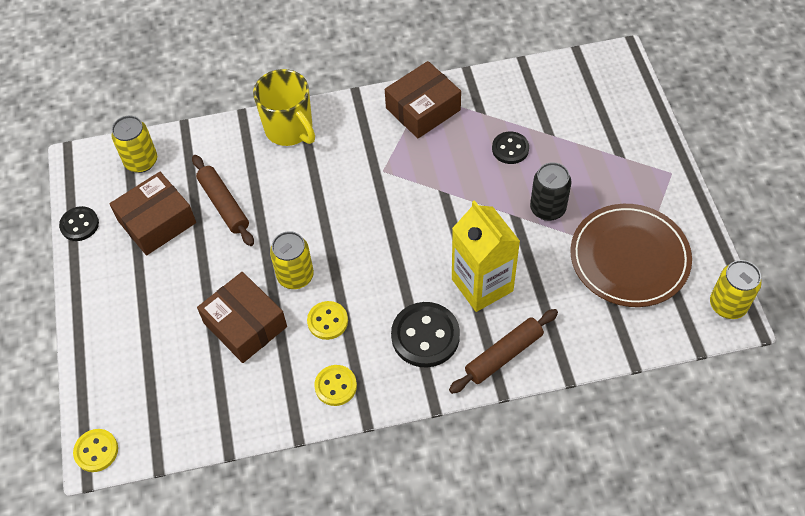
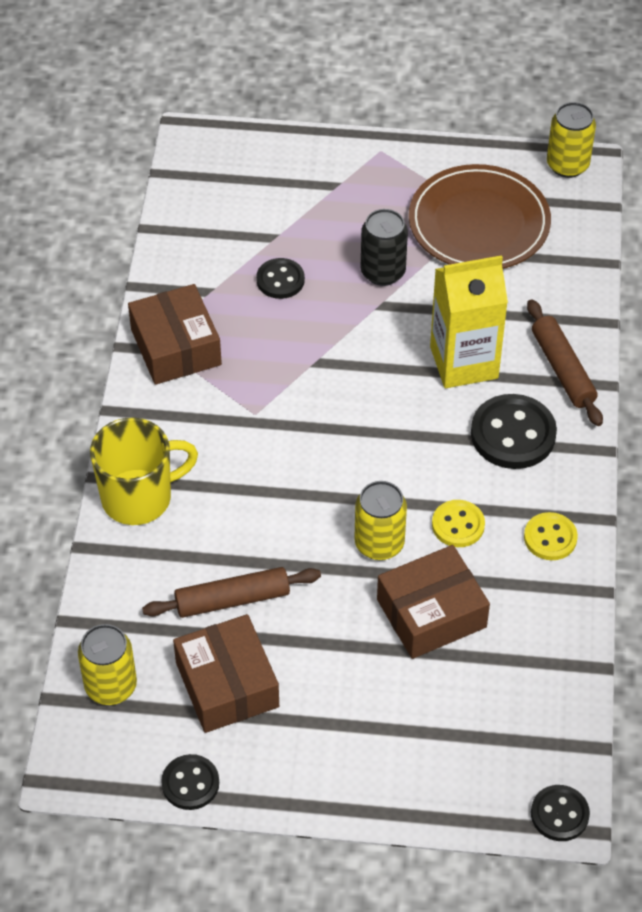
camera: 75 degrees left, 5 degrees down
(96, 451) = (559, 814): yellow button -> black button

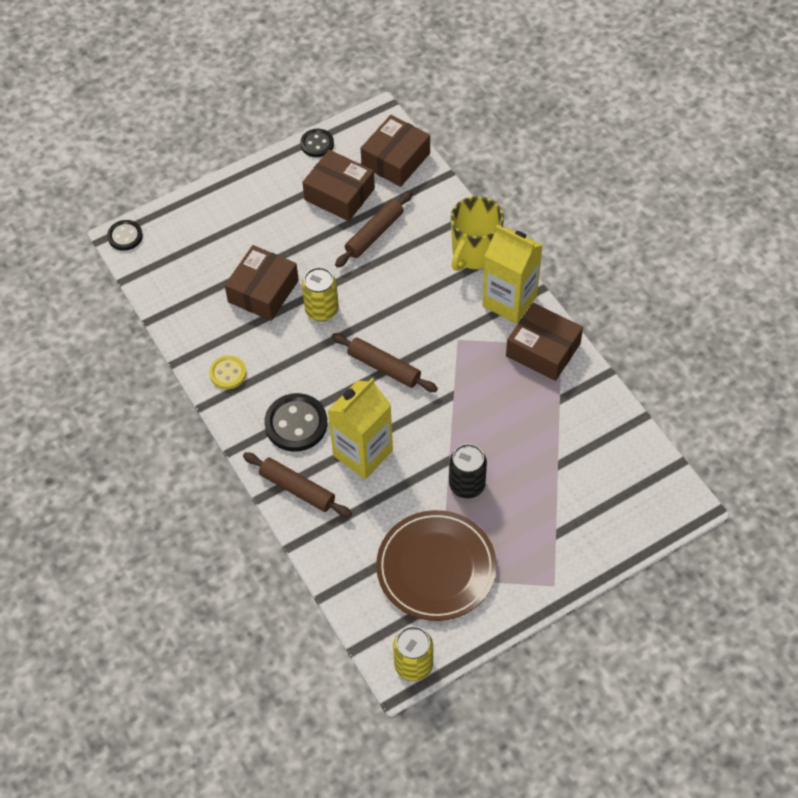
camera: 145 degrees right, 5 degrees up
(111, 686) = (396, 159): yellow can -> brown box
(157, 418) = (509, 301): none -> yellow carton
(280, 280) = (525, 435): black button -> none
(364, 434) = (384, 367): none -> brown rolling pin
(458, 525) = (286, 348): yellow button -> none

